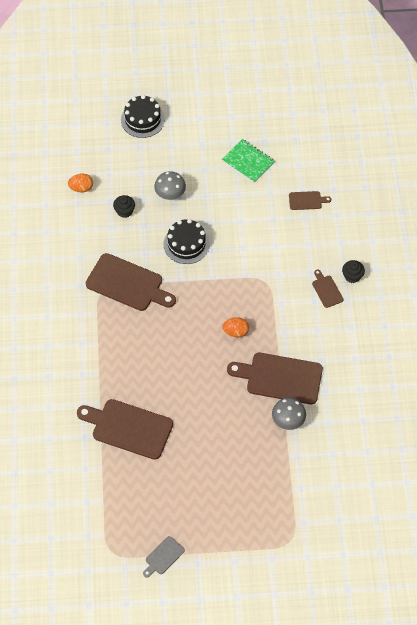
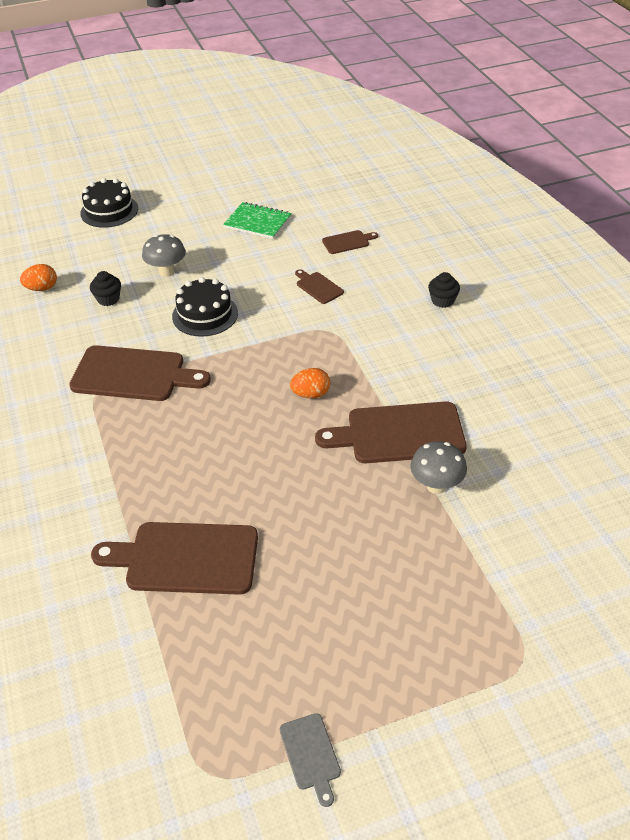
camera: 15 degrees left, 15 degrees down
(163, 556) = (311, 755): grey cutting board -> grey cutting board turned 45 degrees counterclockwise
(326, 290) = (416, 321): brown cutting board -> brown cutting board (318, 287)

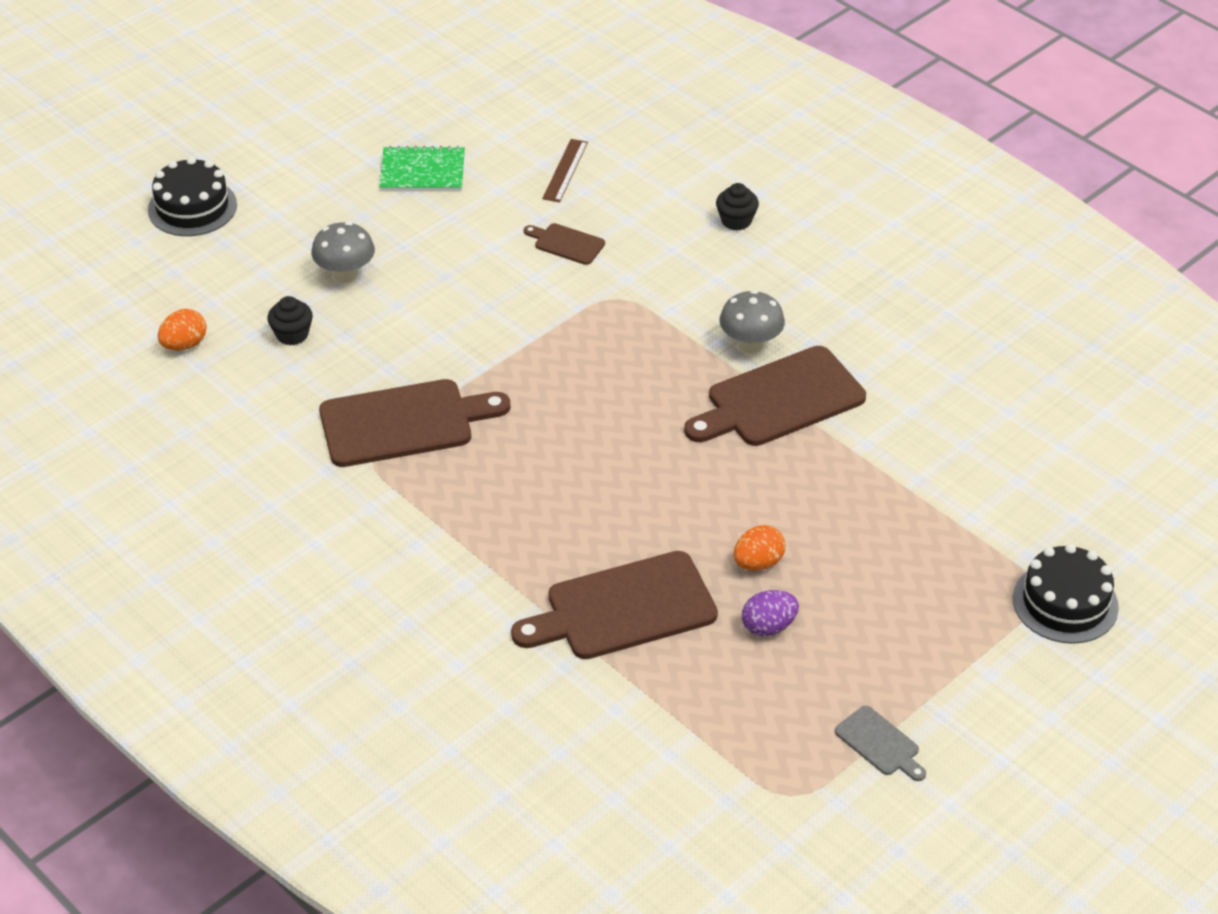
camera: 25 degrees left, 0 degrees up
(205, 315) = (441, 320): black cake -> black cake (1065, 603)
(283, 612) = (768, 627): none -> purple egg
(311, 394) = (646, 384): orange egg -> orange egg (758, 563)
(347, 242) = (565, 170): brown cutting board -> brown ruler
(436, 486) = (855, 445): grey mushroom -> grey mushroom (750, 345)

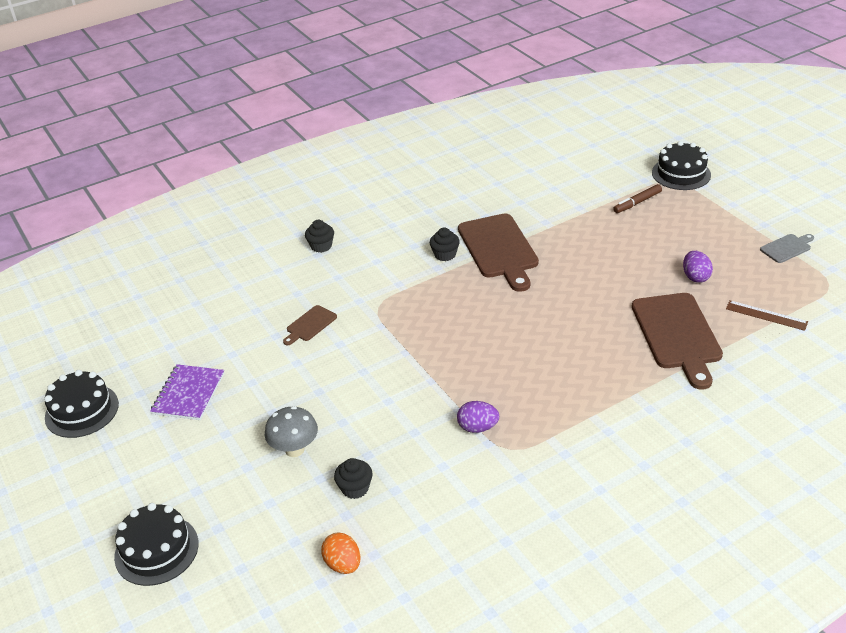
camera: 75 degrees left, 5 degrees down
(382, 100) = (82, 410): none -> black cake
(403, 423) = (477, 427): brown cutting board -> purple egg
(422, 172) = (188, 394): green notebook -> purple notebook
(565, 170) = (228, 317): brown ruler -> brown ruler (766, 315)
(750, 345) = (445, 254): grey mushroom -> black cupcake
(758, 563) = (641, 274): orange egg -> none
(955, 549) = (637, 202): none -> brown marker

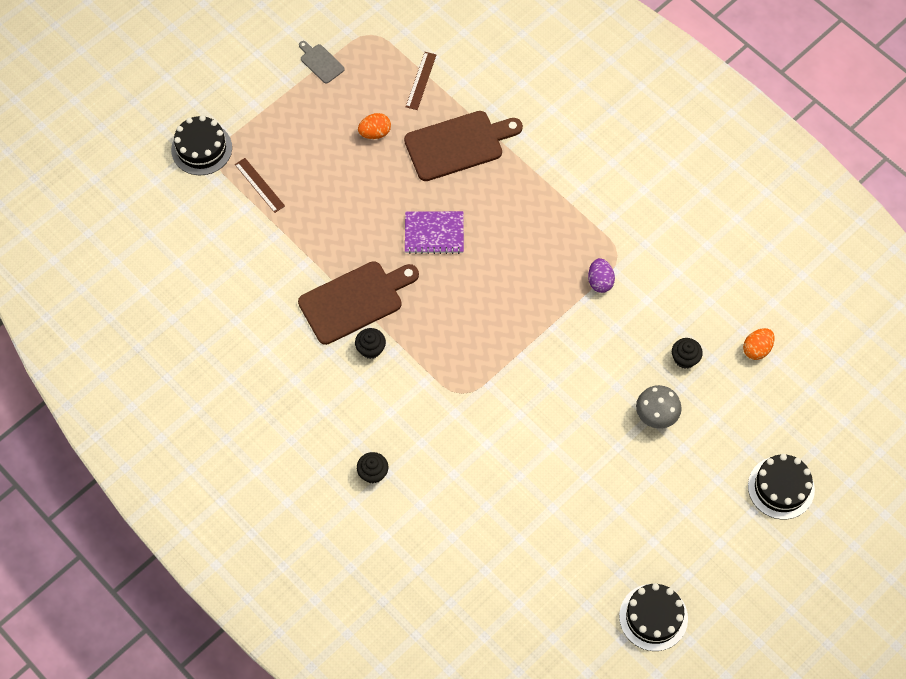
camera: 105 degrees left, 25 degrees up
(188, 394) = (612, 528): purple notebook -> purple notebook (434, 233)
(310, 325) = (498, 448): brown cutting board -> none
(637, 202) = (259, 185): brown marker -> brown ruler
(695, 277) = (375, 133): purple egg -> orange egg

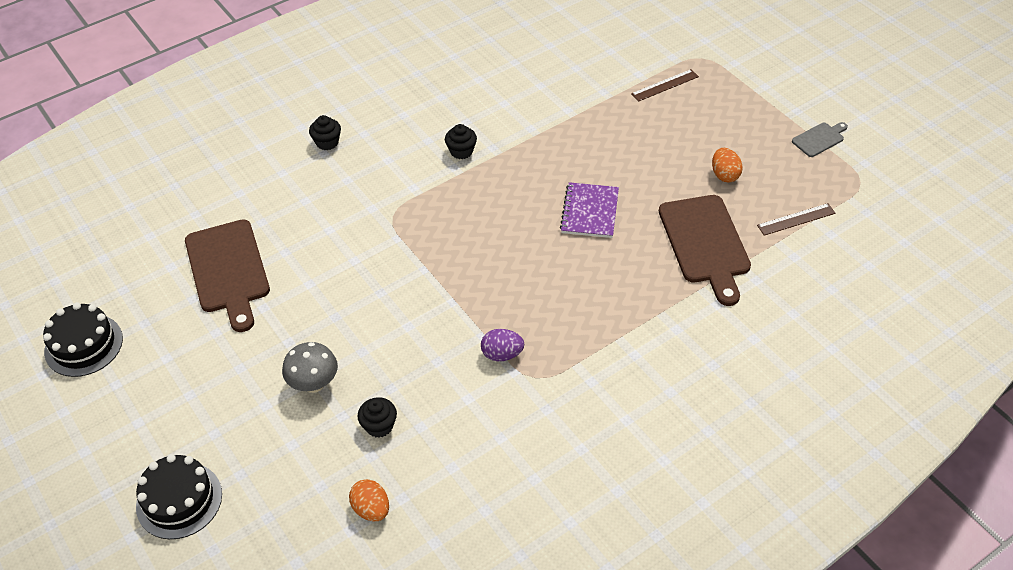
camera: 100 degrees right, 15 degrees down
(201, 148) = (711, 48): black cake -> none
(355, 301) = (519, 144): brown cutting board -> brown cutting board (228, 270)
(421, 80) = (796, 219): brown ruler -> brown ruler turned 45 degrees counterclockwise

